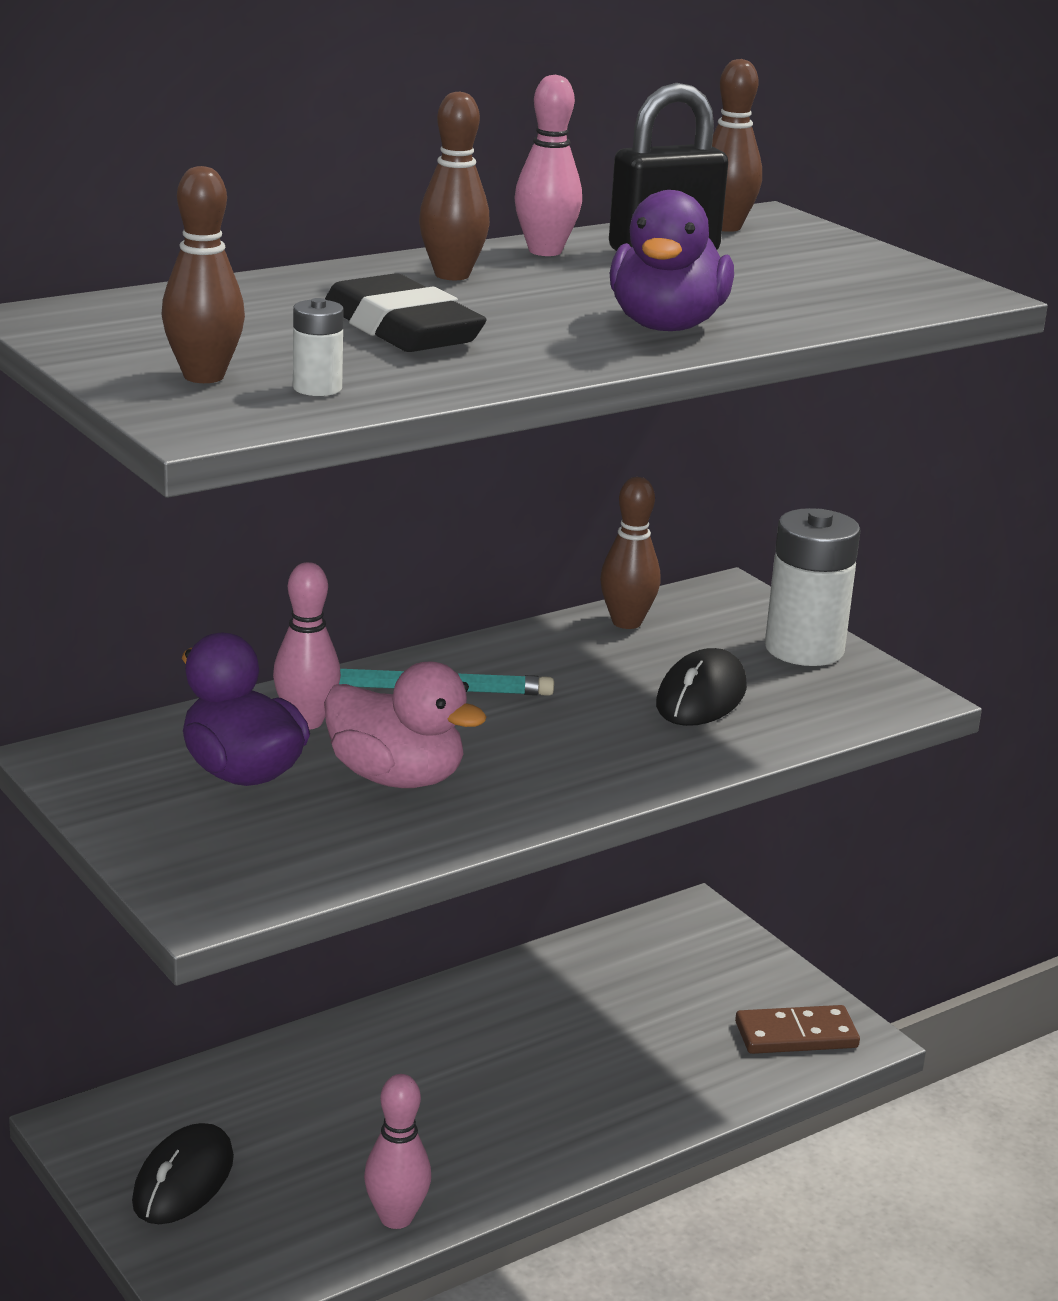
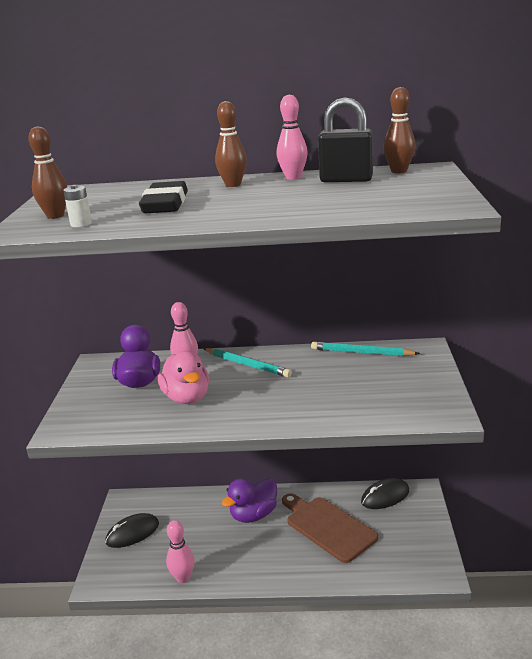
camera: 40 degrees right, 0 degrees up
(589, 1029) = (328, 527): none -> brown cutting board
(626, 622) = (361, 352): brown bowling pin -> turquoise pencil
(666, 326) = (274, 211): purple duck -> purple duck (253, 515)
(701, 697) = (351, 392): black mouse -> black mouse (385, 496)
(796, 1035) = (414, 562): brown domino -> none
(804, 649) = (427, 381): white battery -> none

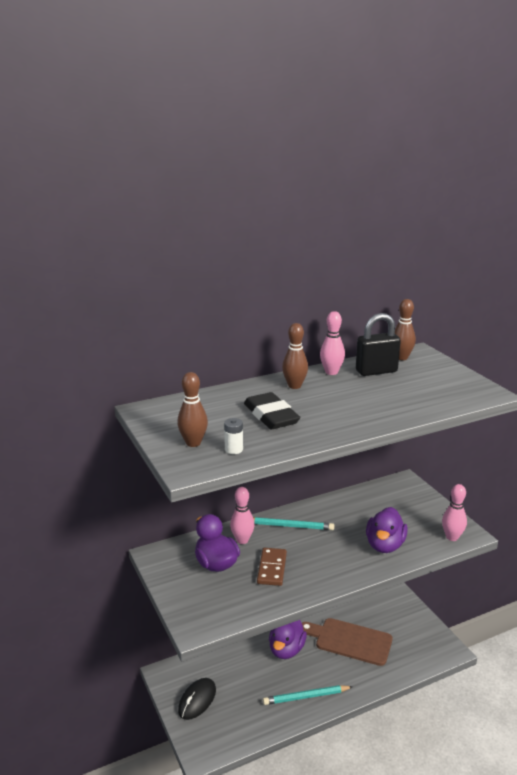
camera: 30 degrees left, 0 degrees up
(183, 578) = (271, 723): pink bowling pin -> pink bowling pin (452, 537)
(187, 398) = (272, 568): pink duck -> brown domino
(331, 404) = (384, 545): none -> purple duck
(361, 352) = (365, 495): turquoise pencil -> turquoise pencil (306, 697)
(385, 496) = (372, 602): black mouse -> none

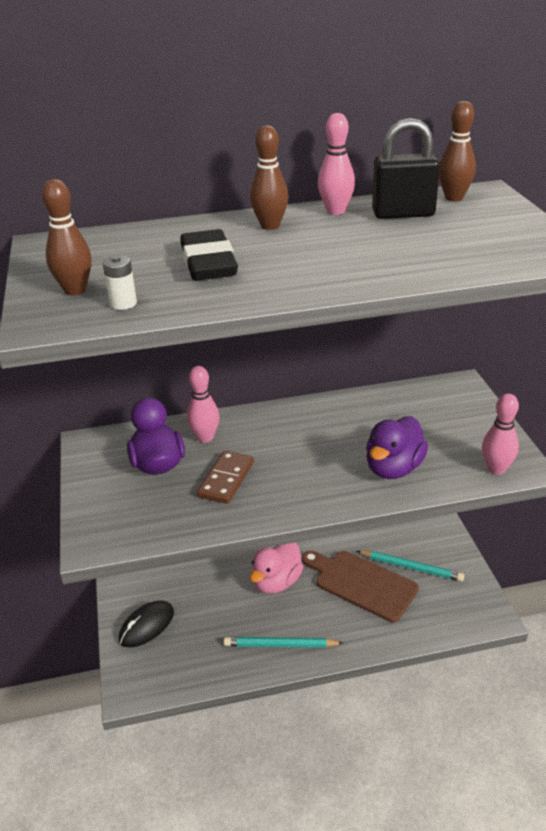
camera: 15 degrees right, 10 degrees up
(286, 650) = (276, 582): purple duck -> pink duck
(290, 526) = (275, 426): turquoise pencil -> turquoise pencil (411, 567)

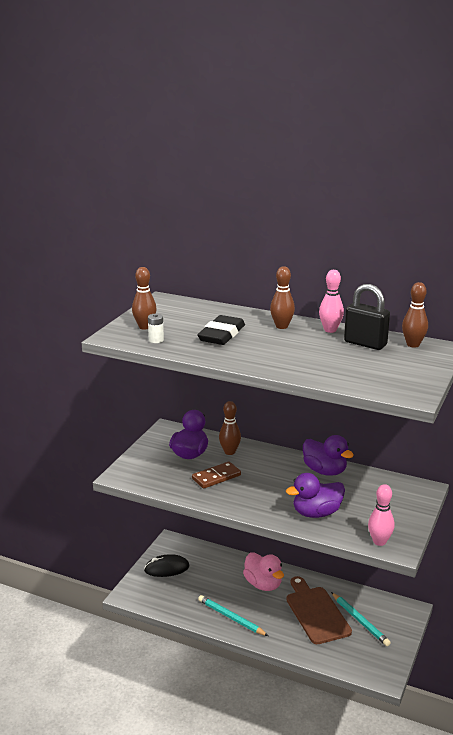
camera: 35 degrees right, 10 degrees down
(205, 437) = (229, 452): pink bowling pin -> brown bowling pin
(276, 582) = (263, 584): pink duck -> pink duck turned 105 degrees counterclockwise
(341, 411) = (325, 471): none -> purple duck

